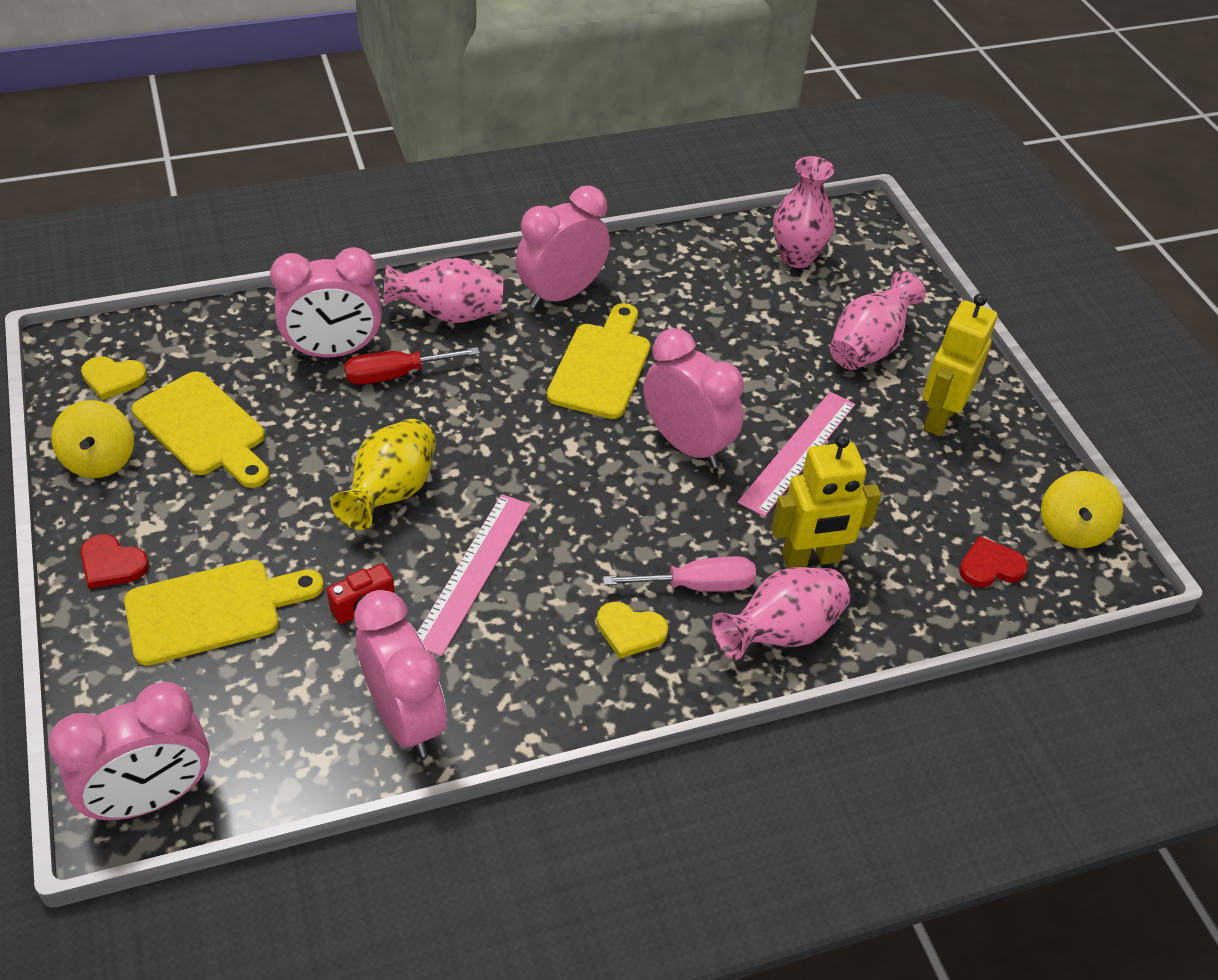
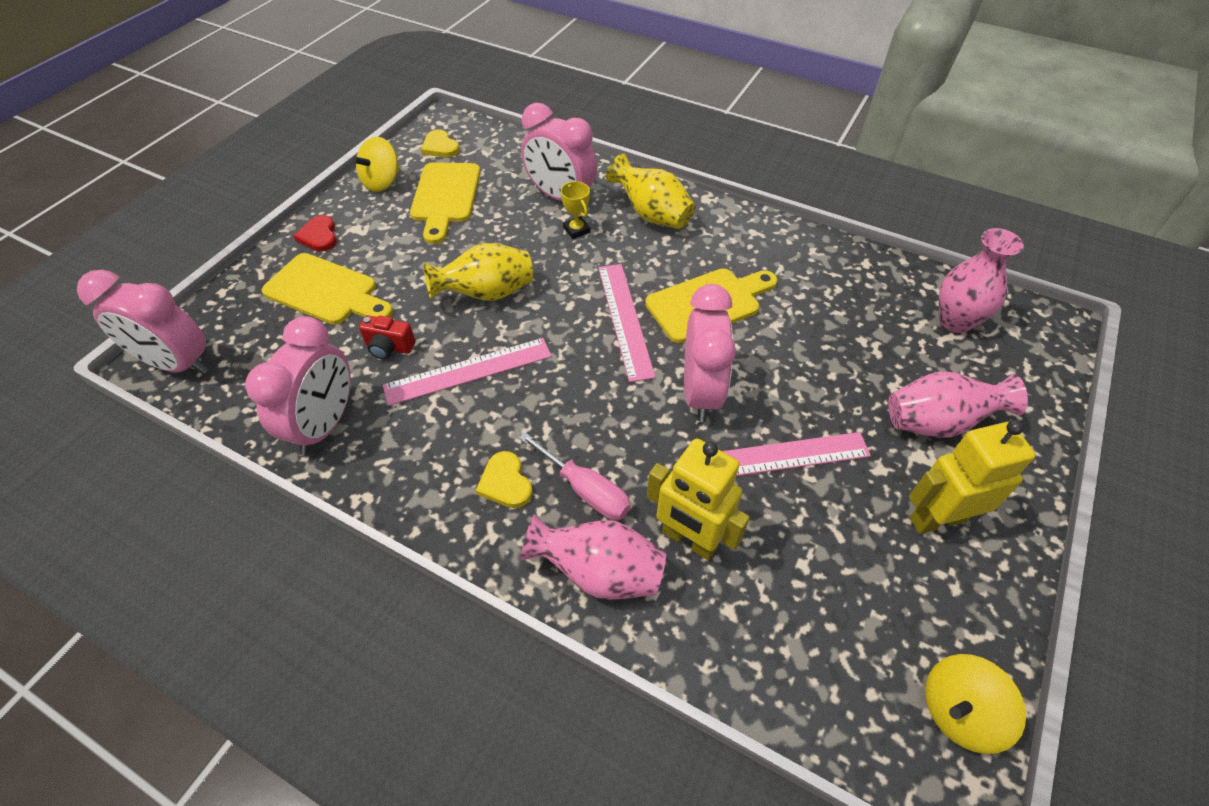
camera: 50 degrees right, 5 degrees up
(395, 375) = (576, 230): red screwdriver -> yellow trophy
(448, 314) = (651, 214): pink vase -> yellow vase
(550, 428) = (625, 319): none -> pink ruler
(561, 294) = (738, 243): pink clock -> none
(990, 566) = (834, 673): red heart -> none

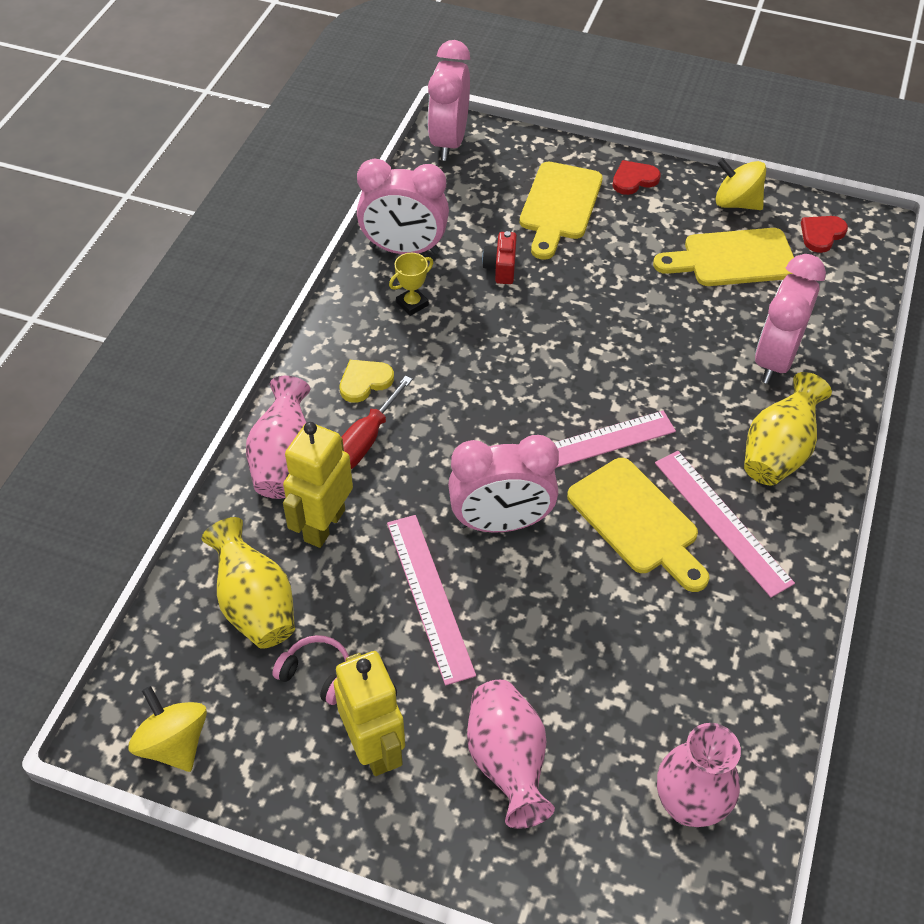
camera: 80 degrees right, 0 degrees up
(440, 147) = (821, 234): yellow heart -> red heart
(468, 371) = (485, 330): pink ruler -> pink ruler (721, 521)
(486, 293) = (593, 323): yellow vase -> yellow vase (255, 605)
(576, 230) = (720, 383): yellow trophy -> yellow trophy (412, 304)
(585, 490) = (365, 440): pink screwdriver -> red screwdriver
(865, 561) = (316, 674): none -> pink headphones

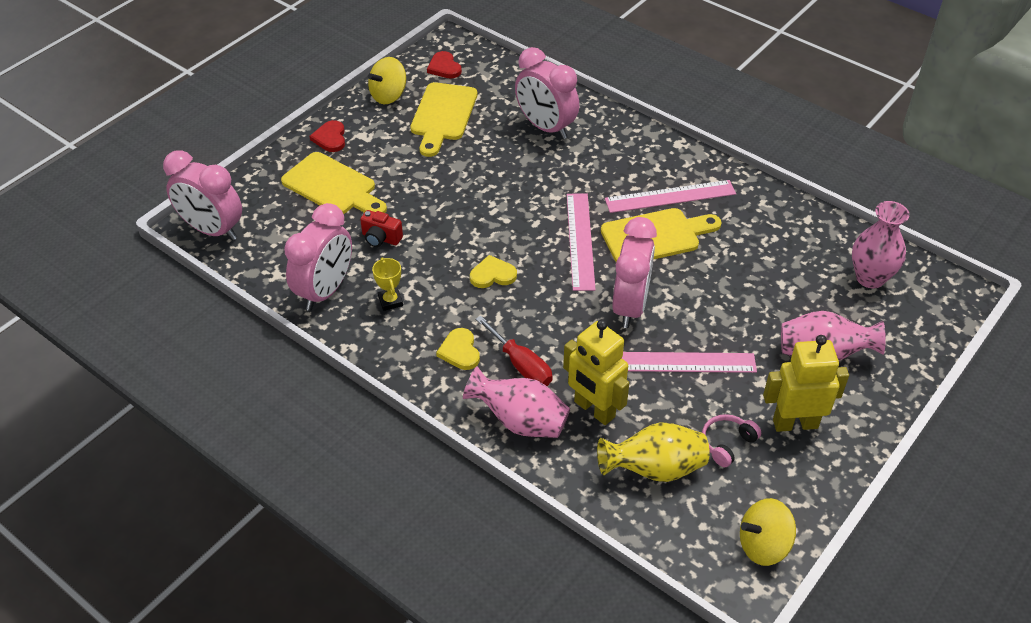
camera: 70 degrees left, 5 degrees down
(491, 378) = (492, 275): none -> yellow heart
(777, 452) = (624, 153): yellow vase -> none

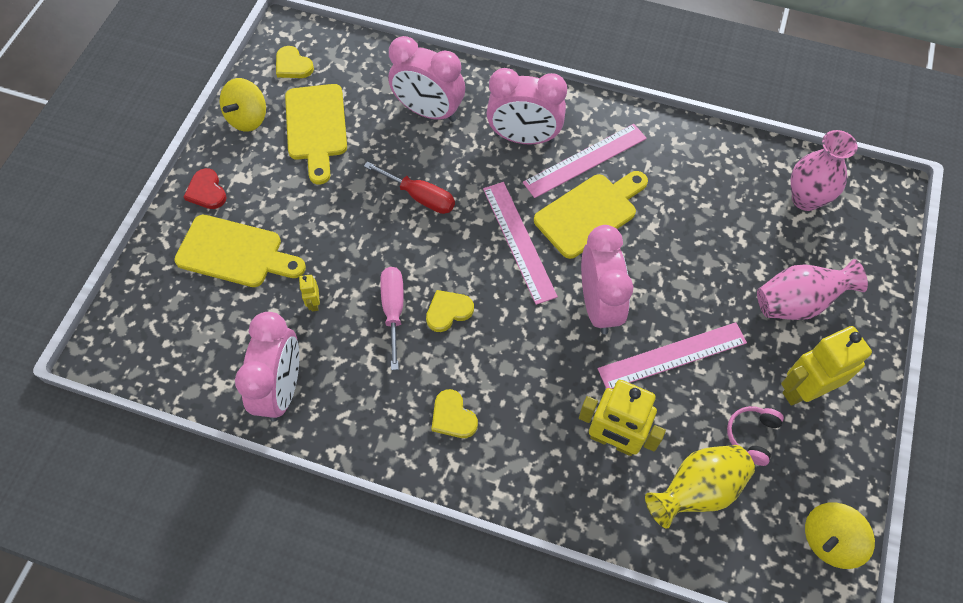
camera: 20 degrees left, 15 degrees up
(212, 230) = (124, 351): pink clock -> pink clock (524, 138)
(381, 238) = (314, 303): red camera -> yellow robot
(390, 301) = (356, 379): yellow trophy -> none
(444, 67) = (293, 65): red heart -> yellow heart
(445, 261) = (393, 310): none -> pink screwdriver
(520, 421) = (547, 481): pink vase -> none
(521, 365) = (521, 412): red screwdriver -> red screwdriver (420, 197)

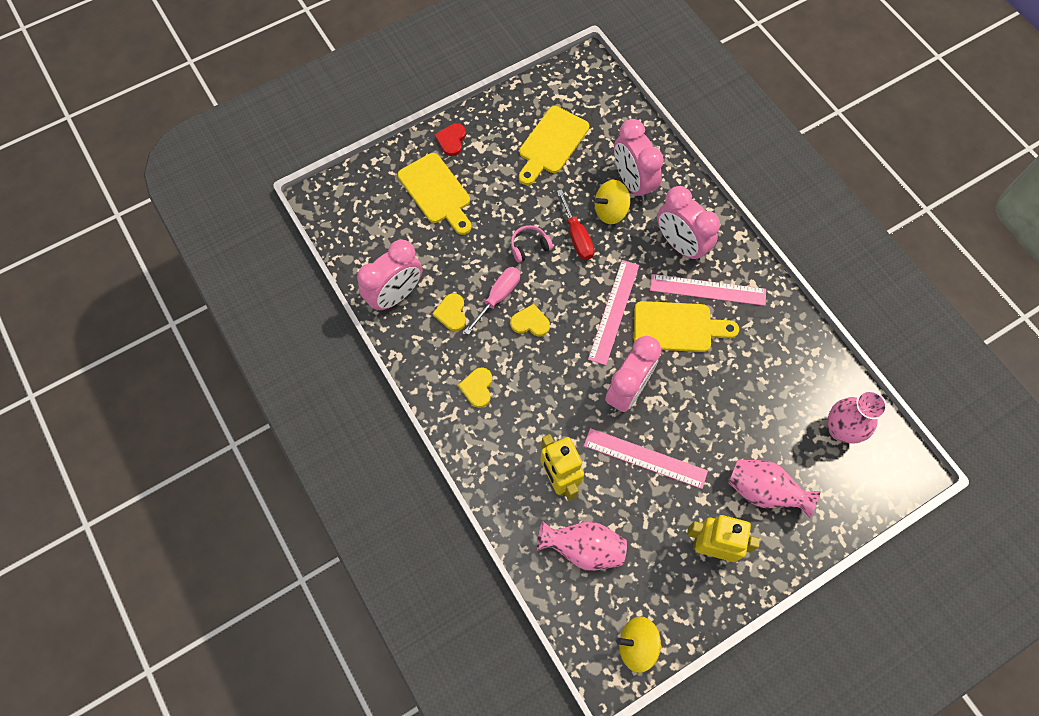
camera: 40 degrees right, 5 degrees up
(248, 118) = (514, 108): yellow spinning top -> yellow spinning top (610, 211)
(293, 65) = (572, 90): yellow heart -> yellow heart (451, 313)
(314, 303) = (456, 257): yellow robot -> none
(697, 490) = (583, 548): yellow vase -> pink vase
(752, 436) = (649, 546): pink headphones -> pink headphones (529, 246)

